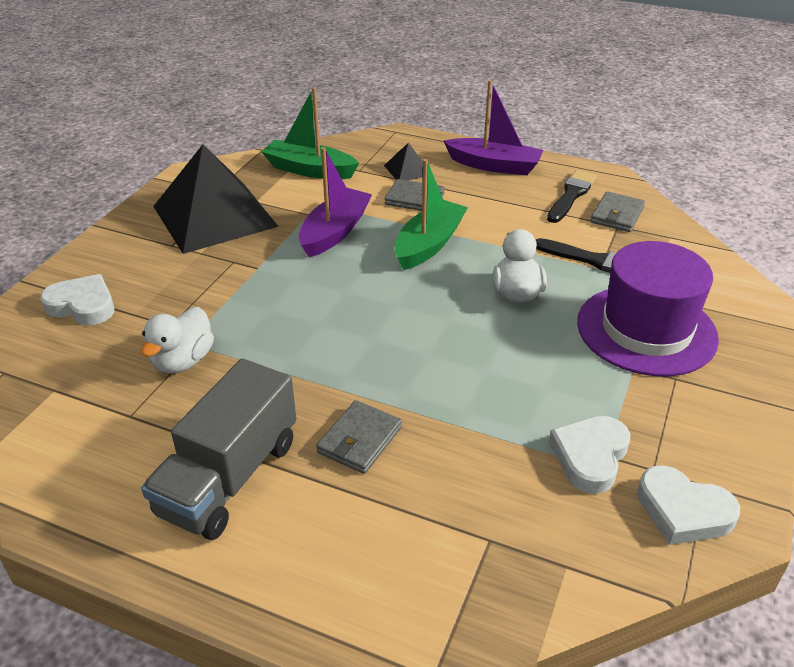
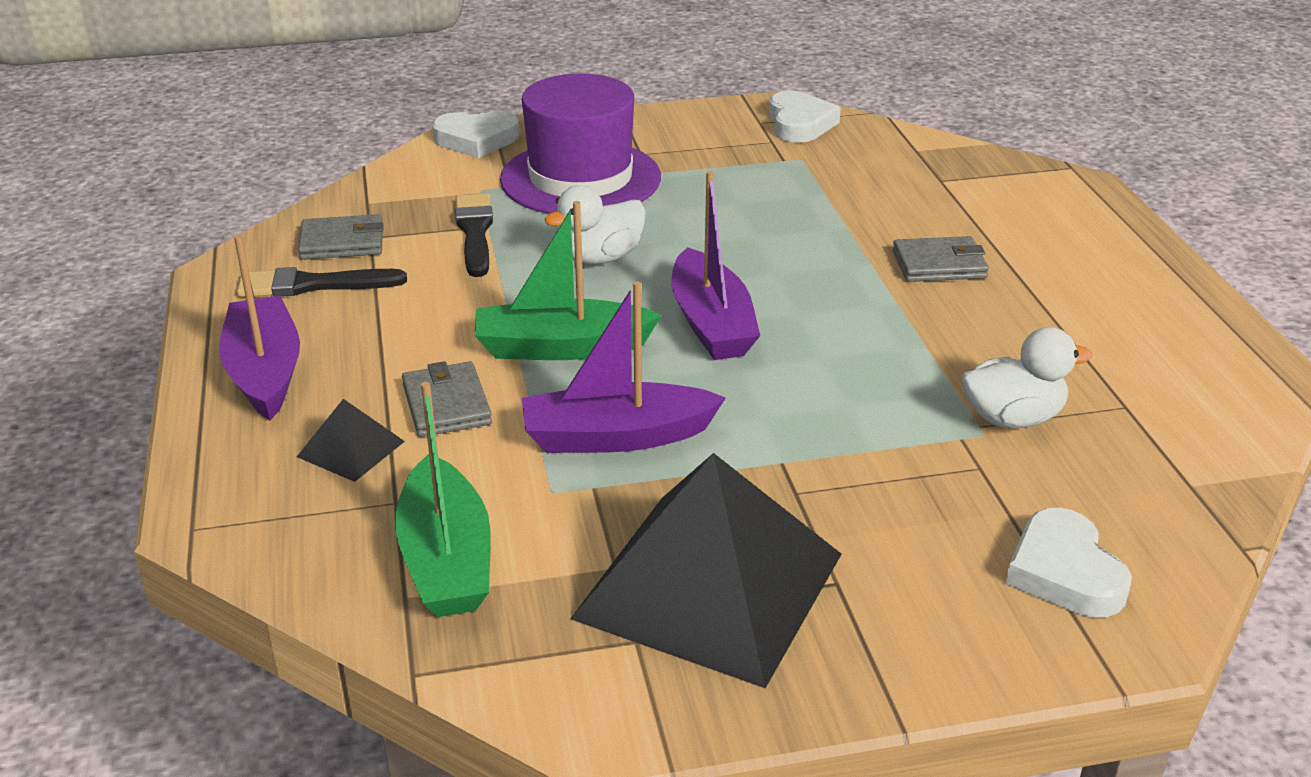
camera: 125 degrees left, 5 degrees down
(229, 477) = (1082, 308): grey truck -> none
(398, 301) = (711, 323): none -> purple boat
(590, 457) = (796, 165): white heart -> white heart (476, 140)

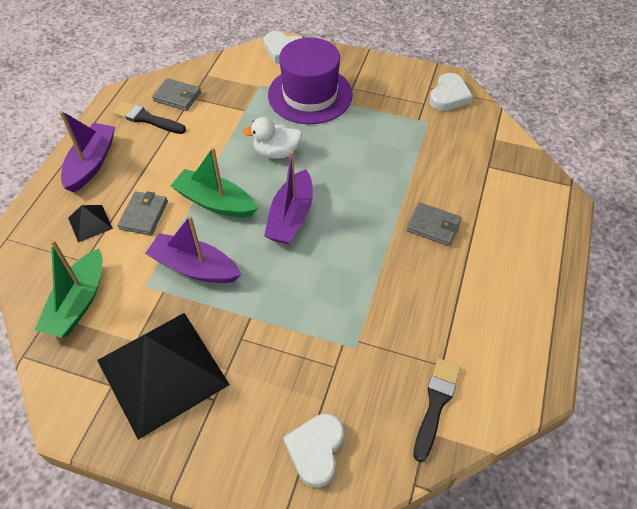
camera: 30 degrees right, 20 degrees up
(475, 232) = (236, 112): black brush -> black brush (436, 404)
(1012, 418) = (378, 344): white duck -> none

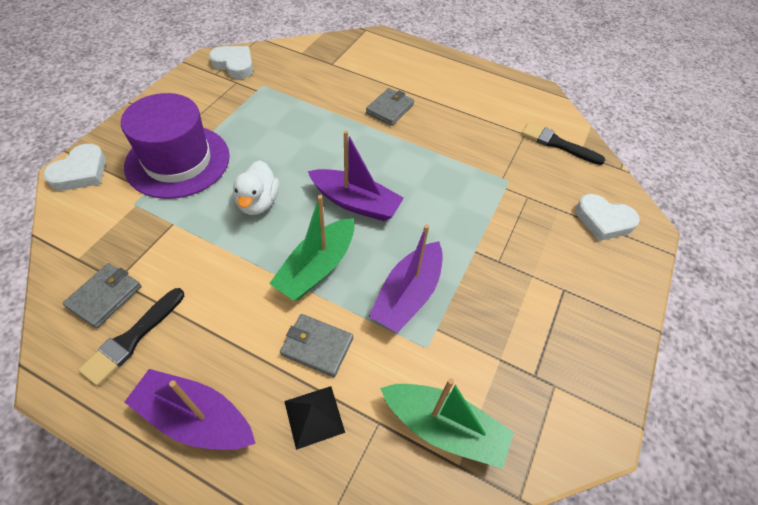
camera: 85 degrees left, 0 degrees up
(162, 372) = (537, 333): black pyramid -> none

